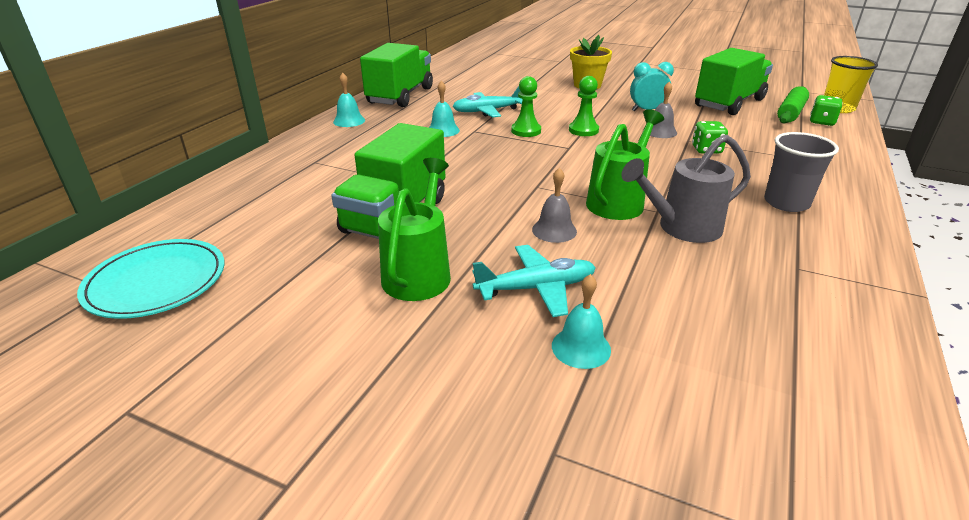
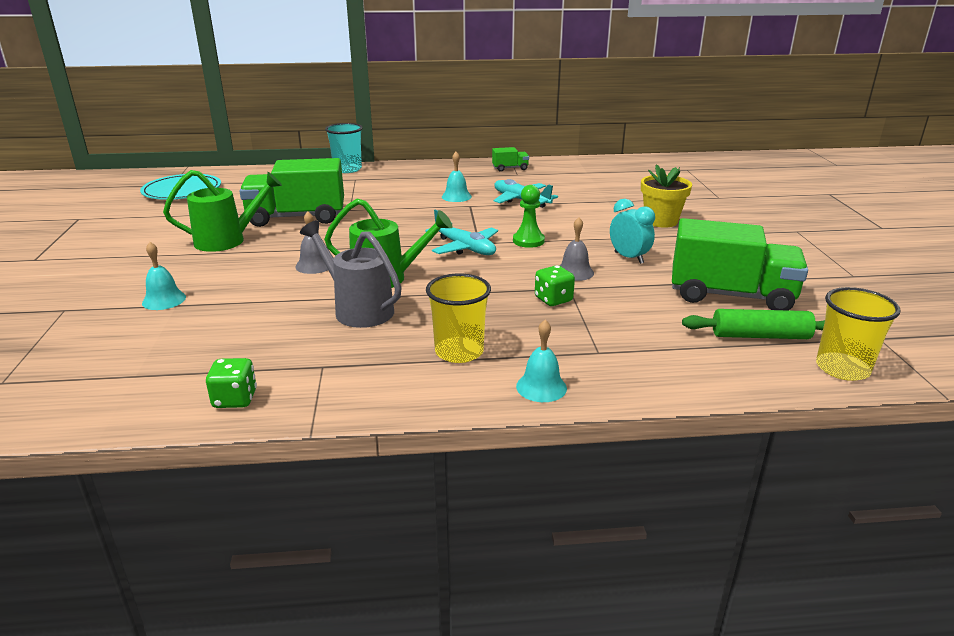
camera: 60 degrees right, 5 degrees down
(273, 159) = (347, 169): none -> turquoise cup
(349, 121) = (436, 168): turquoise bell -> turquoise bell (541, 387)
(400, 96) = (510, 168): green truck -> green truck, size x0.44
(526, 131) = (495, 221): green pawn -> none
(537, 288) = (227, 275): turquoise plane -> turquoise plane (465, 248)
(786, 203) = (459, 352): grey cup -> yellow cup
(821, 122) = (757, 359): green dice -> green dice (235, 399)

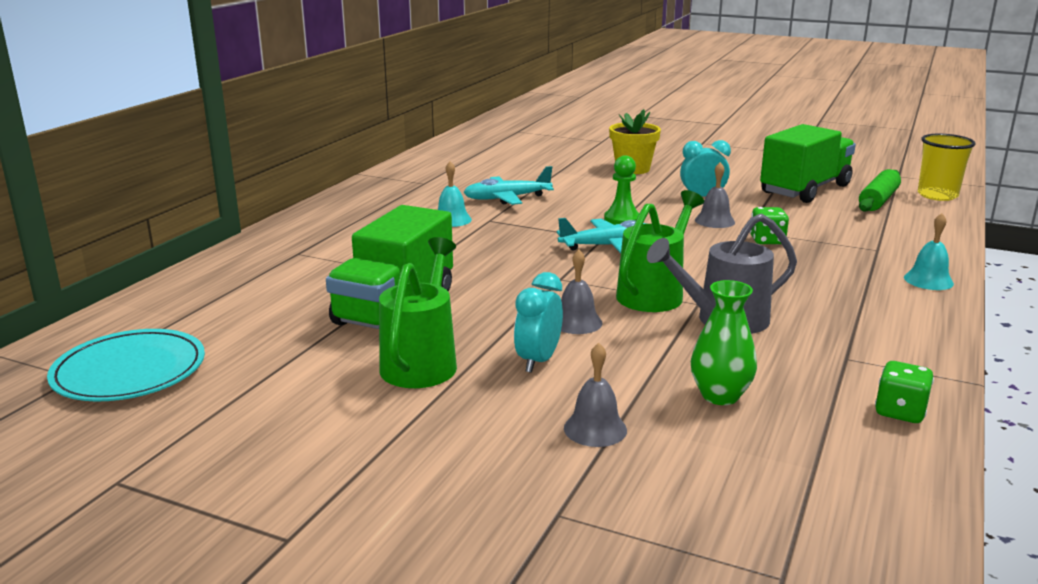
camera: 60 degrees left, 5 degrees down
(164, 300) = (595, 429): turquoise bell -> grey bell
(227, 328) = (720, 396): none -> green vase
(247, 267) = (538, 361): none -> turquoise clock
(347, 169) = (248, 250): turquoise cup -> none
(459, 352) = (849, 295): yellow cup -> none
(510, 168) = (399, 181): green truck -> none

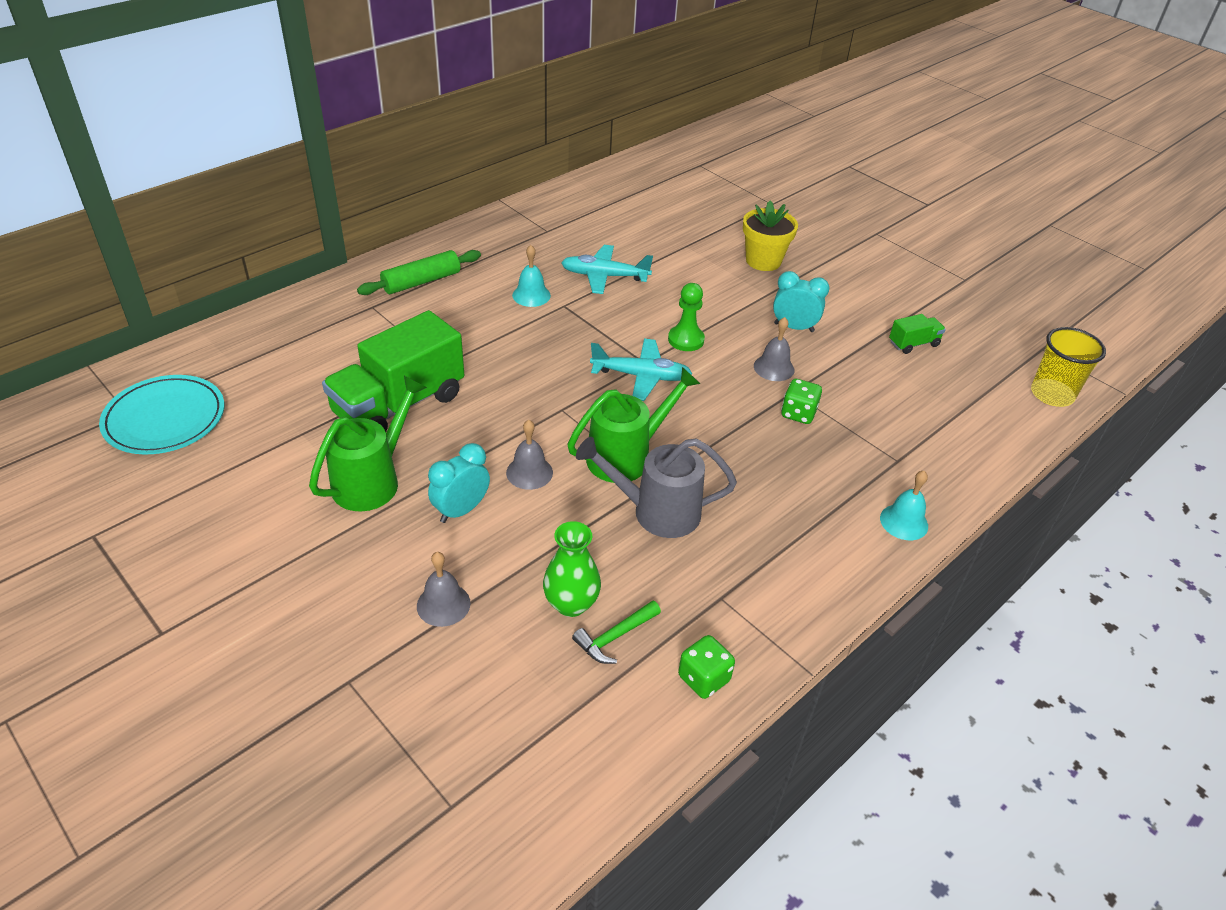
camera: 20 degrees right, 20 degrees up
(787, 407) = (615, 637): none -> green hammer
(805, 189) = (913, 344): green truck -> green truck, size x0.44
(878, 200) = (976, 384): green rolling pin -> green rolling pin (421, 282)

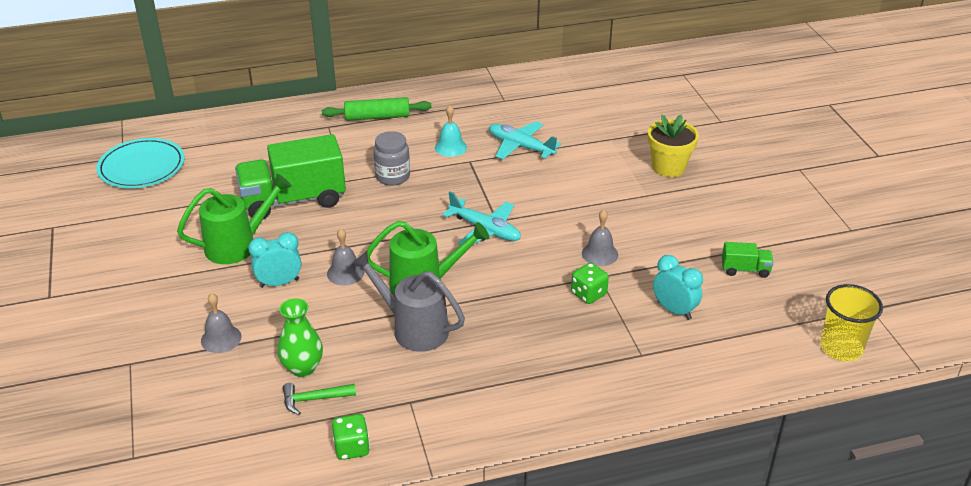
camera: 30 degrees right, 5 degrees down
(494, 345) = (392, 176): none -> grey jar
(686, 340) = (545, 212): green pawn -> none
(794, 327) = (646, 227): turquoise clock -> turquoise clock (674, 310)
(904, 522) = (603, 400): turquoise bell -> none

